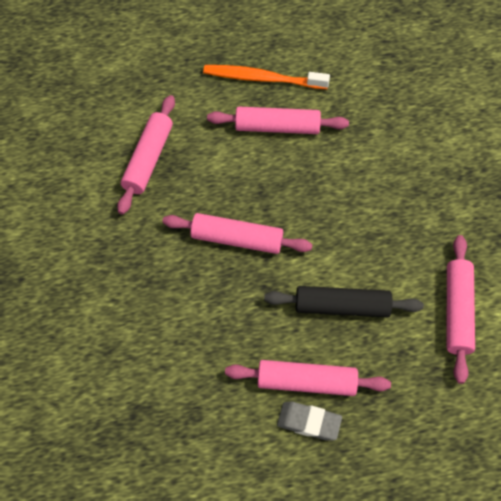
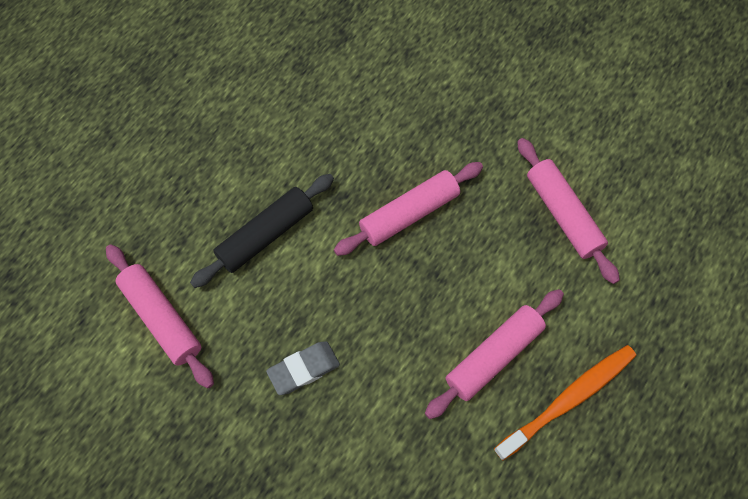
camera: 135 degrees right, 5 degrees up
(306, 382) = (240, 154): pink rolling pin -> none
(309, 422) = (211, 129): grey eraser -> grey eraser (303, 369)

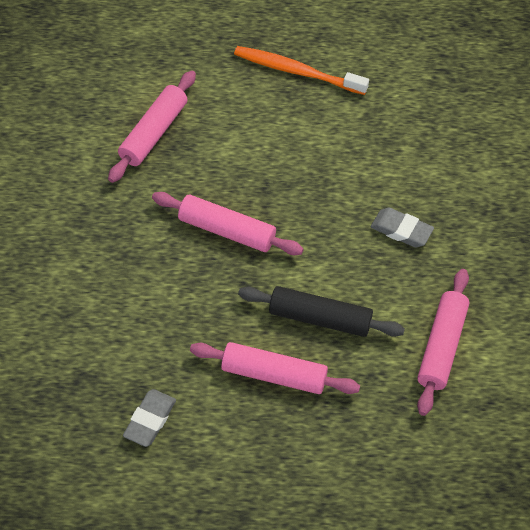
camera: 125 degrees left, 10 degrees down
(271, 61) = (150, 420): none -> grey eraser
(493, 356) = (300, 124): pink rolling pin -> pink rolling pin (274, 374)

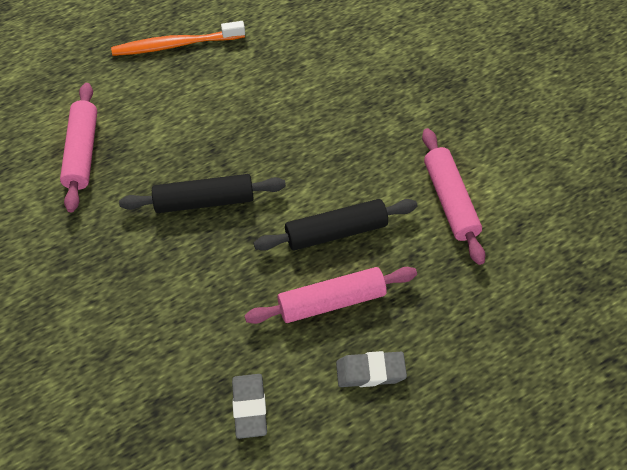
camera: 30 degrees left, 0 degrees up
(226, 230) = (204, 201): pink rolling pin -> black rolling pin
(401, 230) = (350, 126): grey eraser -> grey eraser (370, 372)

